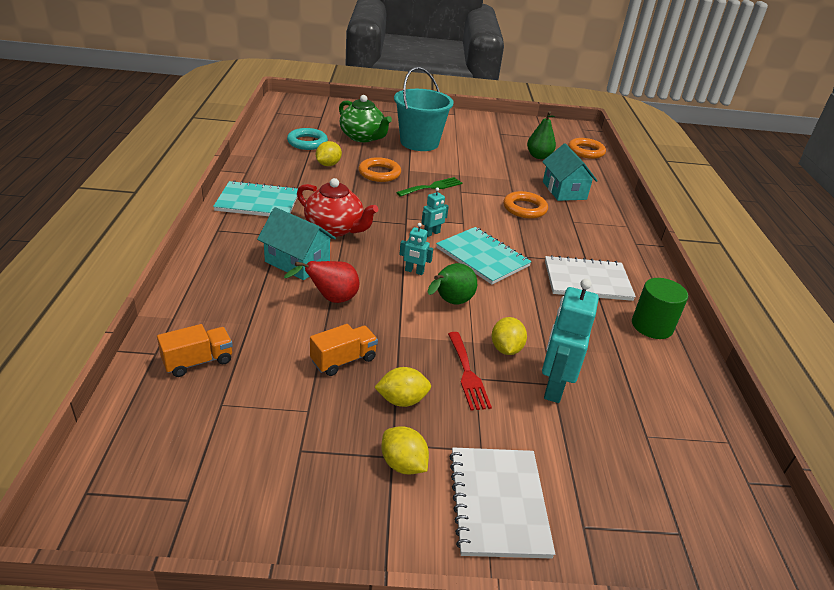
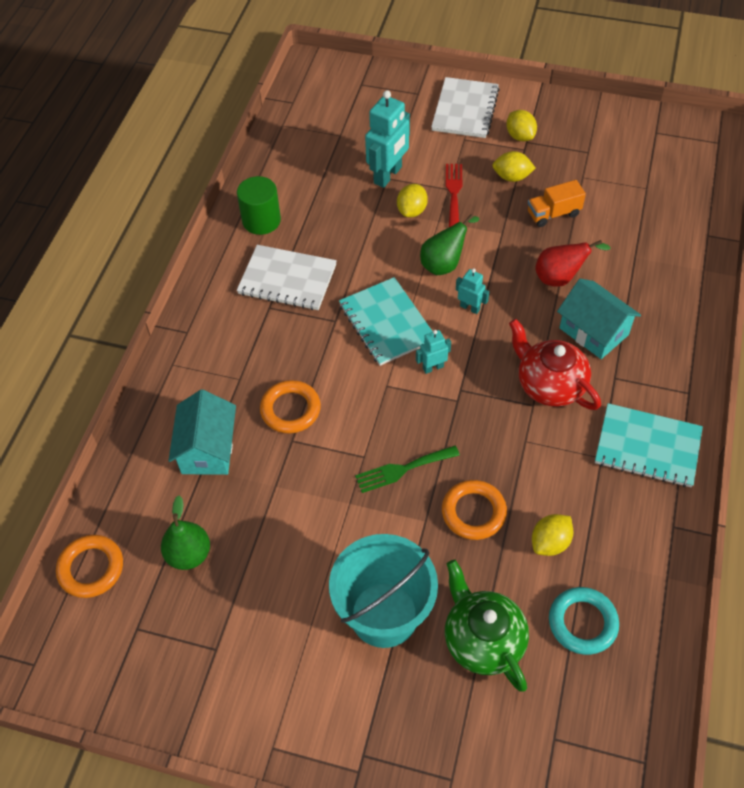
camera: 160 degrees left, 20 degrees up
(198, 361) = (671, 224): orange truck -> none

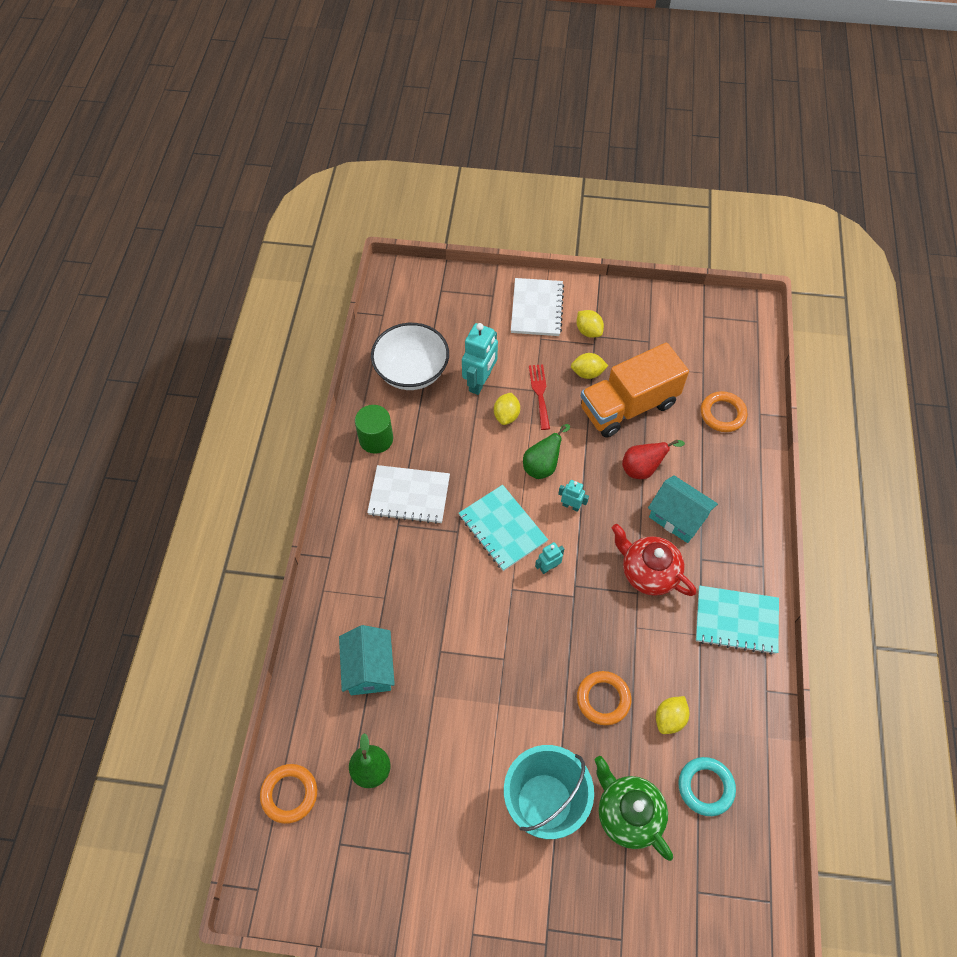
camera: 10 degrees left, 5 degrees up
(290, 409) = (434, 622): orange ring -> orange ring (722, 414)
(314, 159) = (412, 371): none -> white bowl
(402, 469) = (538, 667): green fork -> none
(553, 214) = (628, 406): orange truck -> orange truck, size x2.15

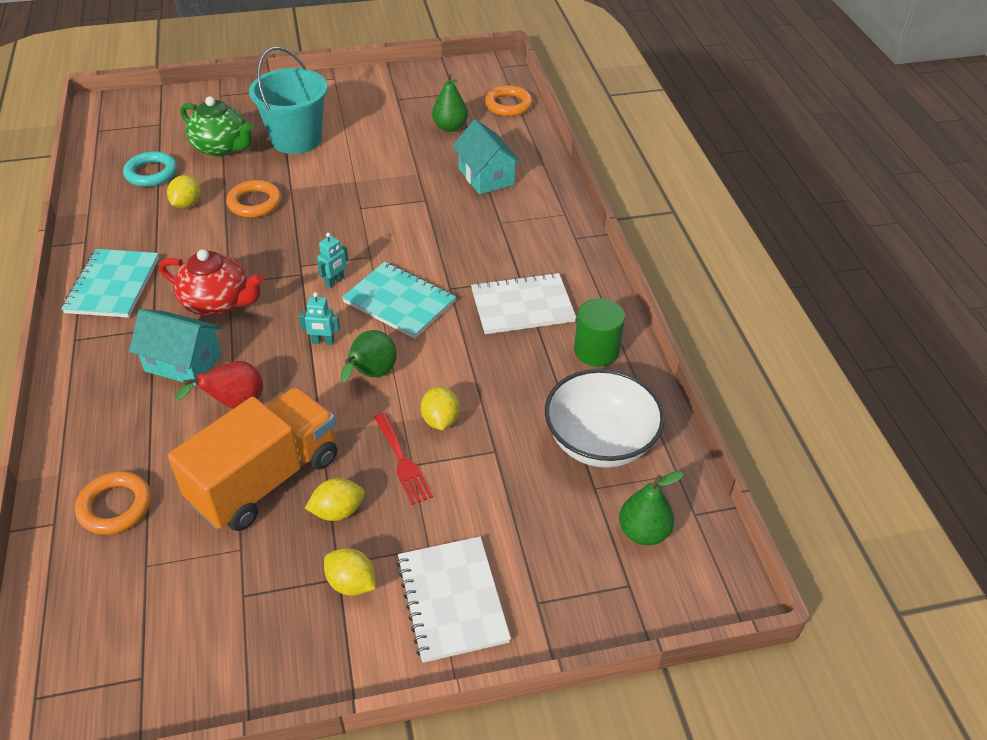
camera: 160 degrees right, 15 degrees down
(417, 313) = (643, 532): none -> green pear
(480, 382) = (496, 454): turquoise robot -> none
(736, 620) = (113, 285): turquoise notebook -> turquoise notebook turned 75 degrees counterclockwise

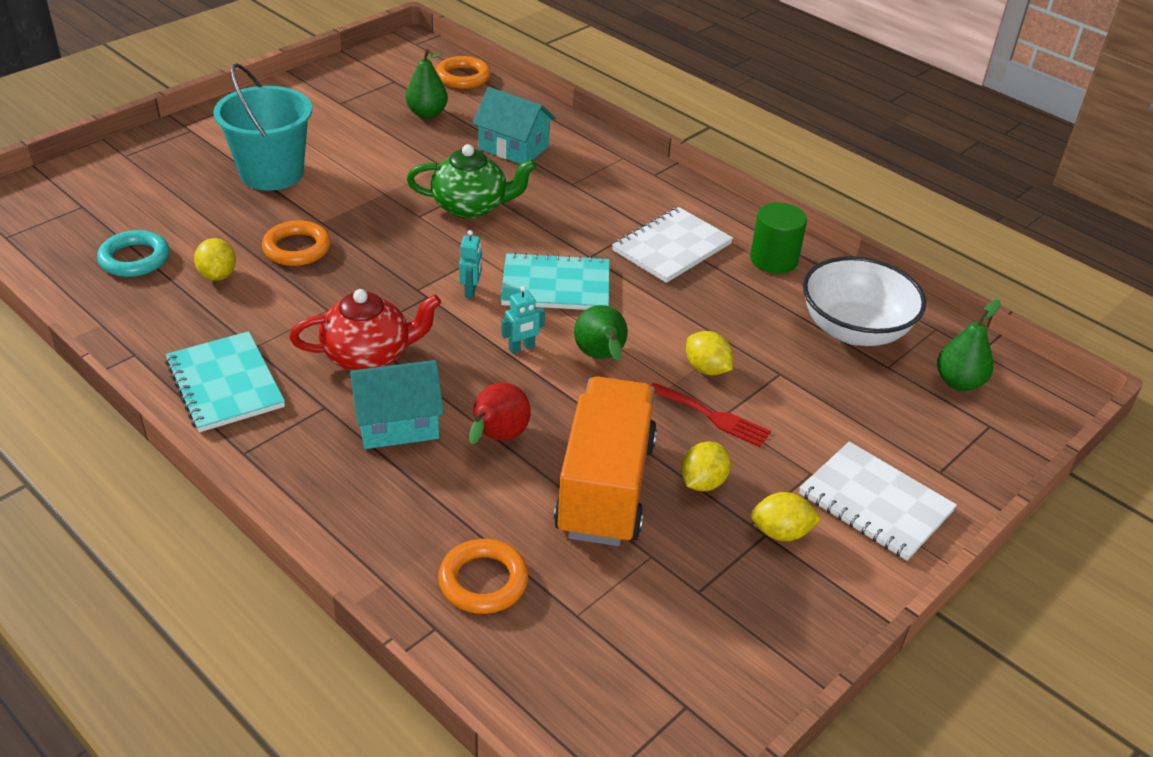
camera: 35 degrees left, 5 degrees down
(221, 147) = (191, 207): green teapot -> green teapot (471, 207)

